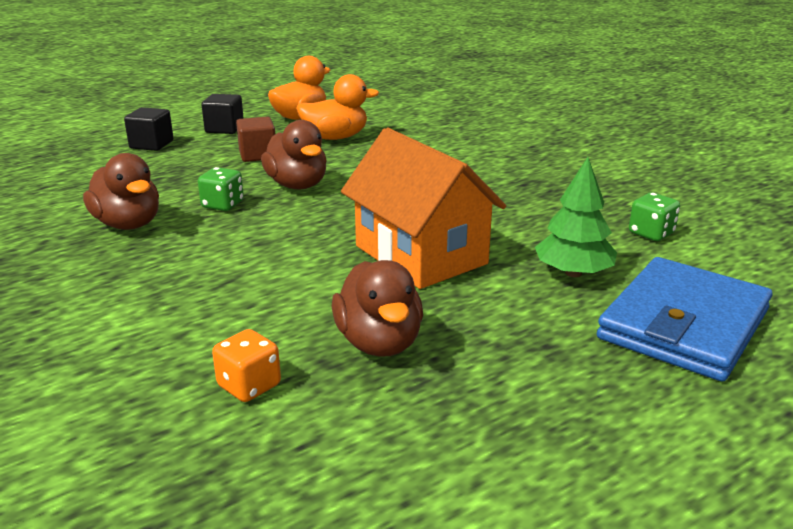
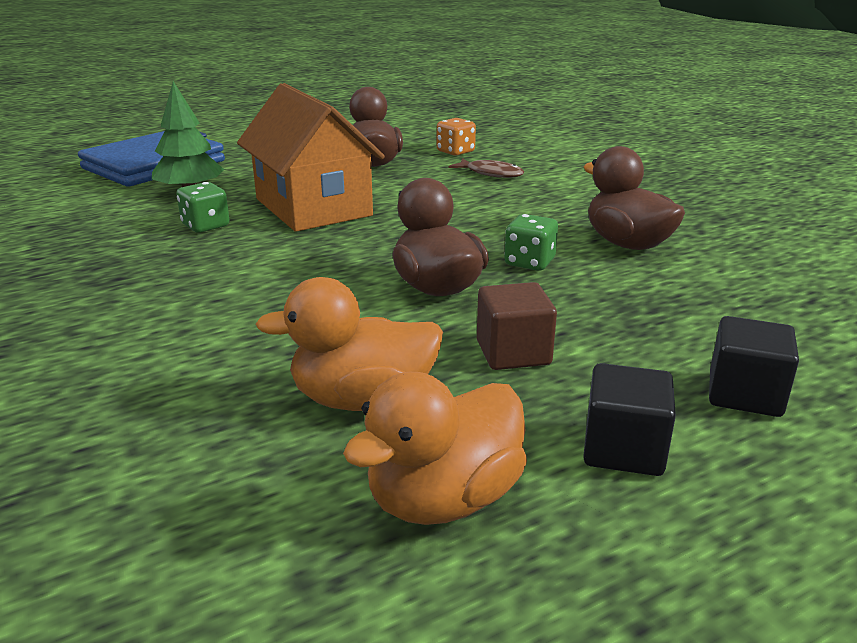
camera: 175 degrees left, 0 degrees up
(211, 325) = (491, 173): none -> brown fish
(651, 233) = (65, 216): green dice -> green dice (205, 226)

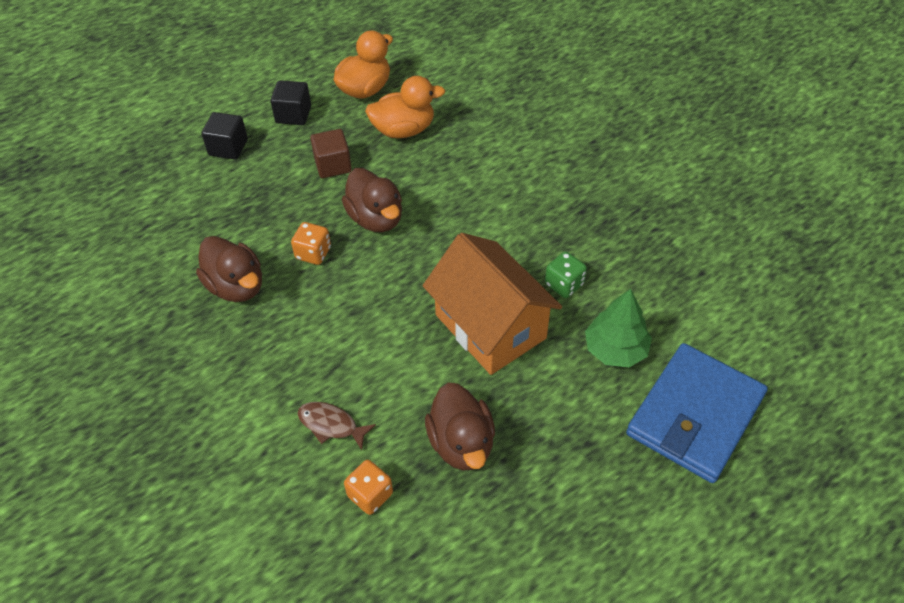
camera: 175 degrees right, 25 degrees up
(529, 262) = (313, 253): green dice -> orange dice

